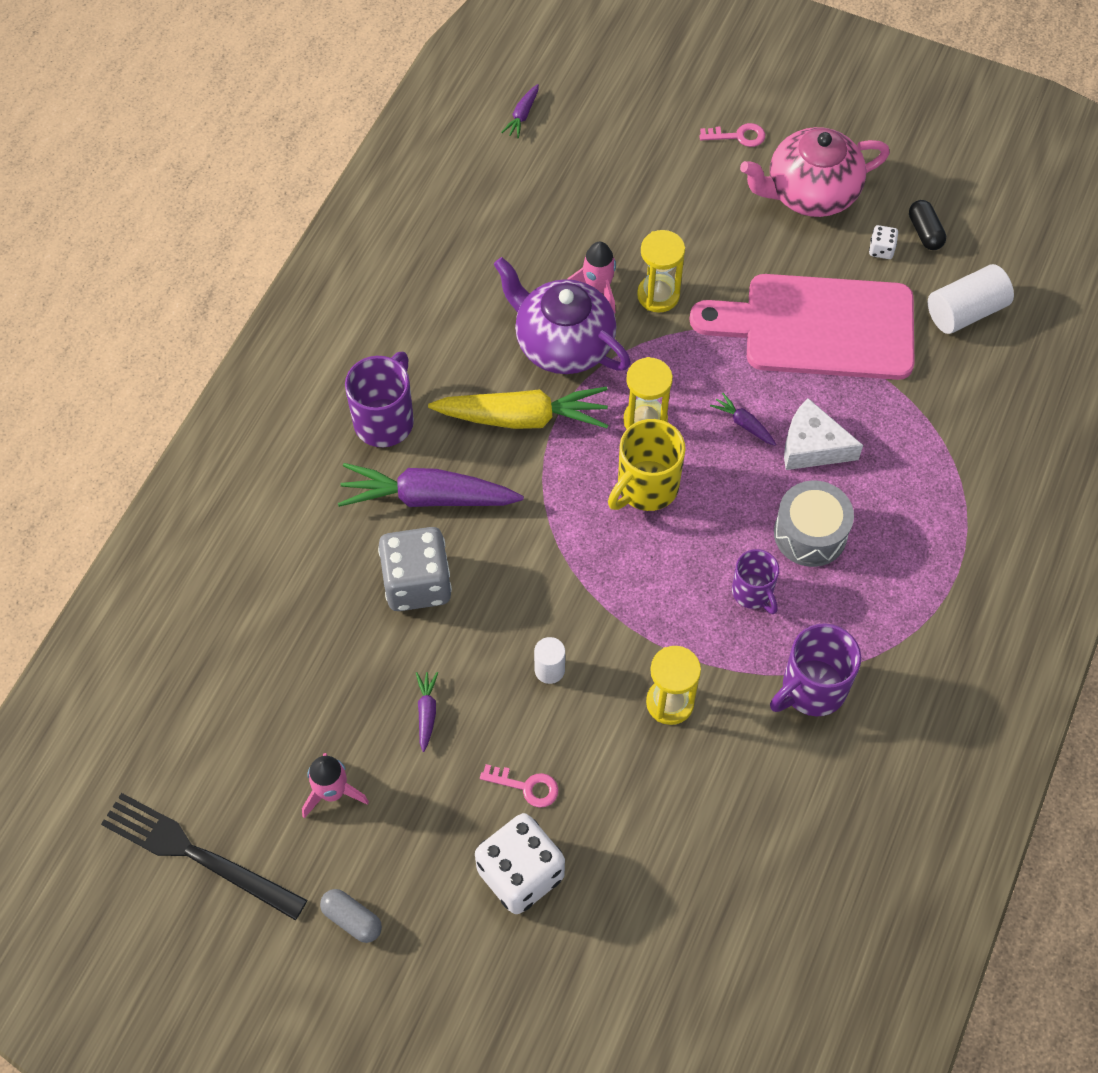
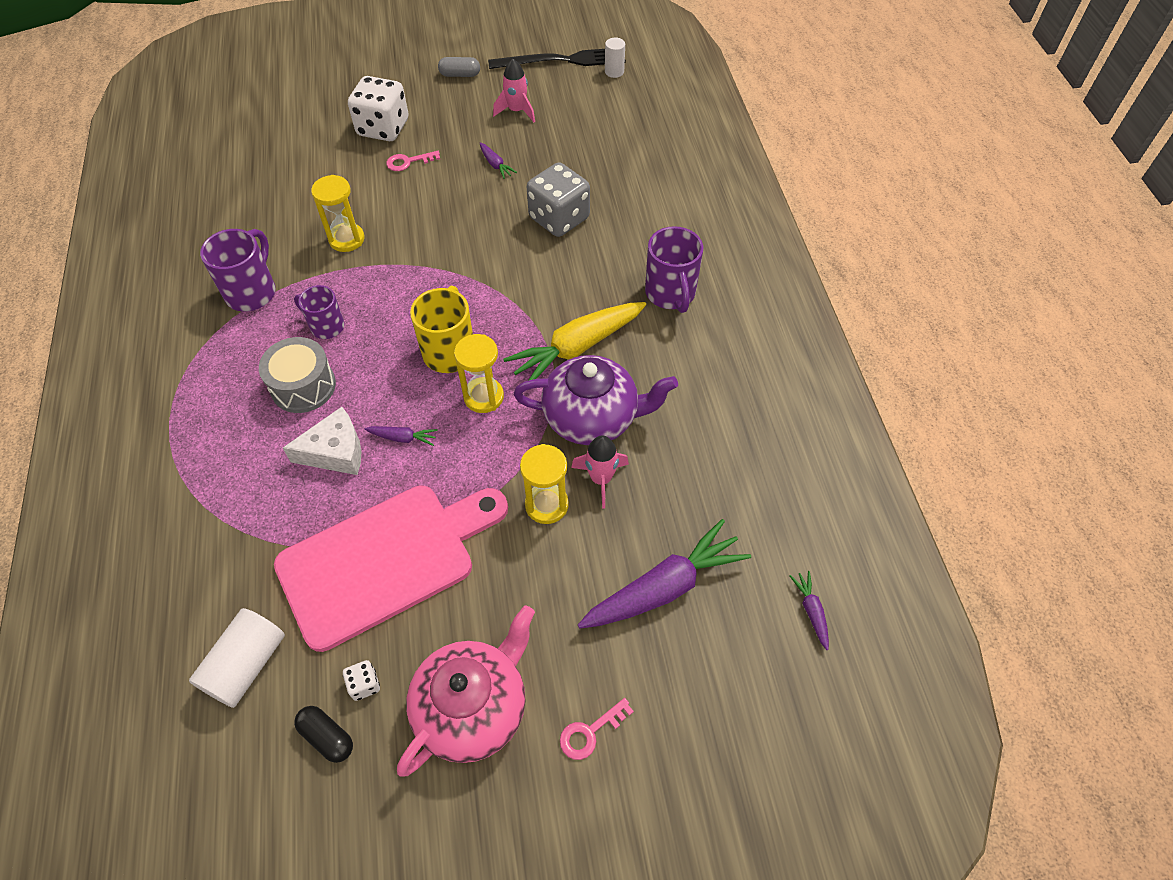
camera: 145 degrees right, 5 degrees down
(428, 497) = (597, 265): purple carrot -> purple carrot (664, 587)
(549, 670) = (437, 218): white cylinder -> white cylinder (614, 72)

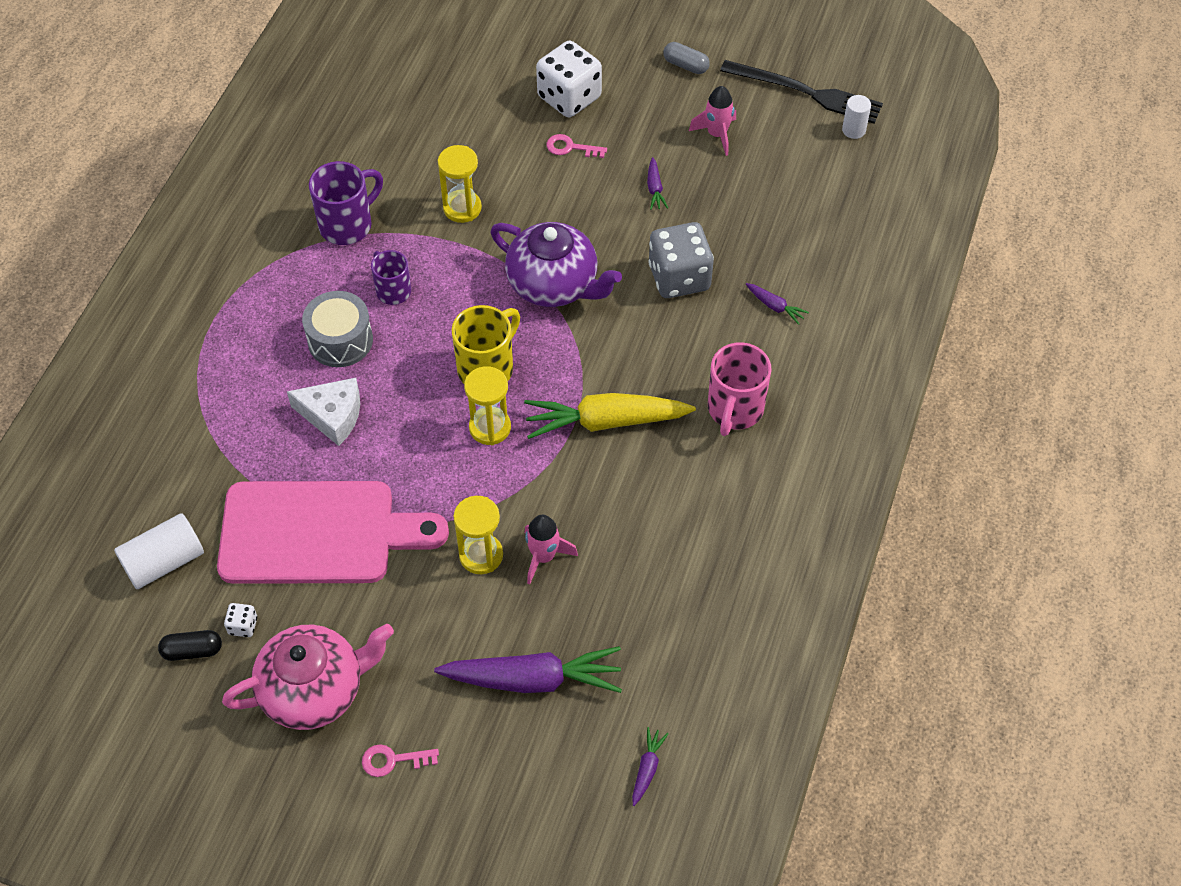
camera: 30 degrees right, 0 degrees up
(327, 737) = (192, 651): black capsule -> black capsule turned 75 degrees counterclockwise
(403, 438) = (396, 431): purple carrot -> purple carrot (775, 306)
(592, 418) = (574, 496): purple teapot -> purple teapot (554, 285)
(670, 294) = (734, 410): purple mug -> pink mug

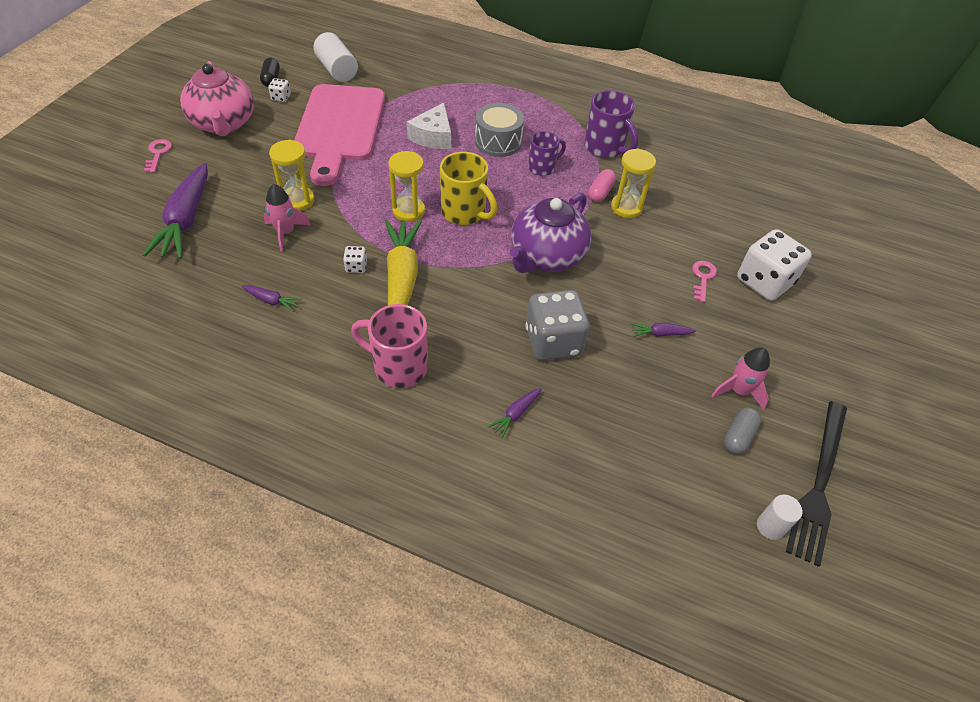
camera: 90 degrees right, 5 degrees down
(436, 232) = (600, 192): none -> pink capsule
(594, 470) = (356, 267): none -> white dice
(647, 768) = (84, 275): purple carrot -> purple carrot (271, 301)
(685, 65) = (830, 374): grey capsule -> grey capsule (738, 436)

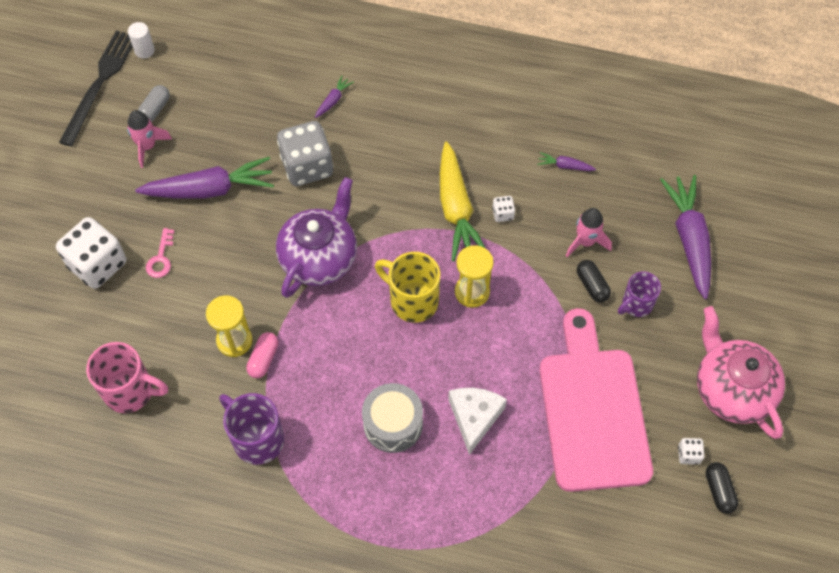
camera: 175 degrees right, 10 degrees up
(158, 153) = (774, 325): pink key -> none
(298, 200) = (592, 285): yellow hourglass -> black capsule
(337, 70) = (642, 533): white cylinder -> none
(398, 367) = (435, 124): pink mug -> pink mug (131, 391)
(542, 167) = (333, 387): purple mug -> purple mug (636, 304)
(660, 334) = (210, 189): purple carrot -> purple carrot, size x2.30

